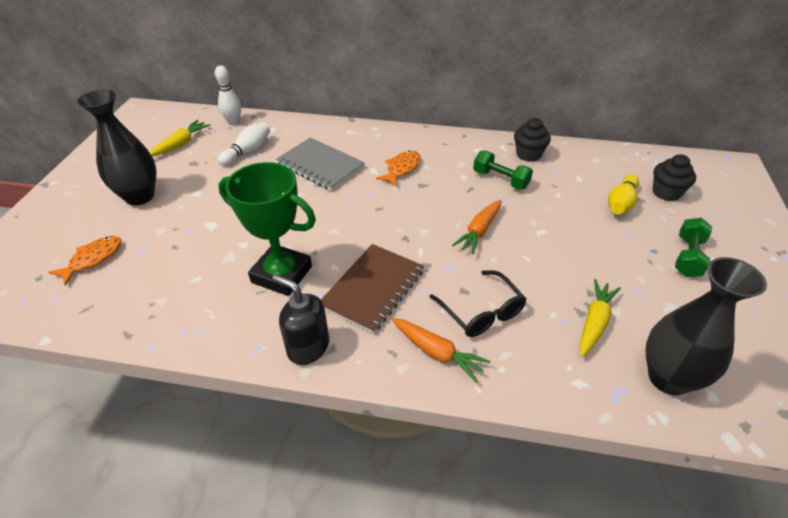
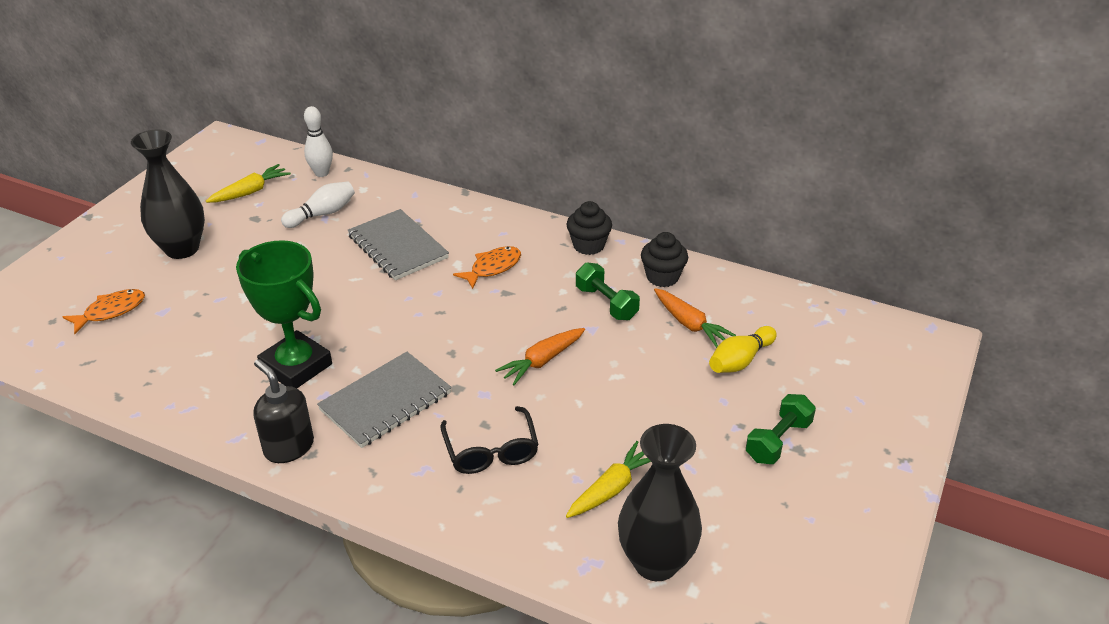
camera: 15 degrees right, 5 degrees down
(373, 289) = (386, 402): brown notebook -> grey notebook
(437, 353) = (419, 482): orange carrot -> orange carrot (690, 324)
(666, 193) = (810, 358): black cupcake -> black cupcake (588, 245)

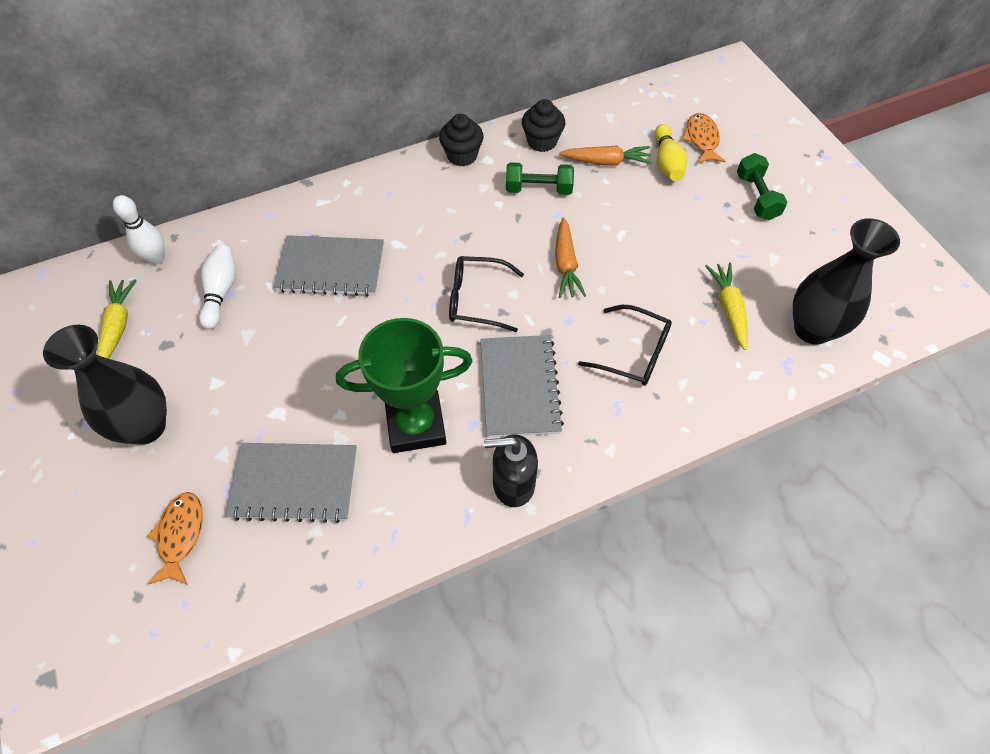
camera: 50 degrees left, 20 degrees up
(193, 337) = (294, 483): none -> grey notebook
(449, 332) = (477, 299): none -> black glasses
(492, 268) = (426, 226): orange fish -> orange fish (701, 139)

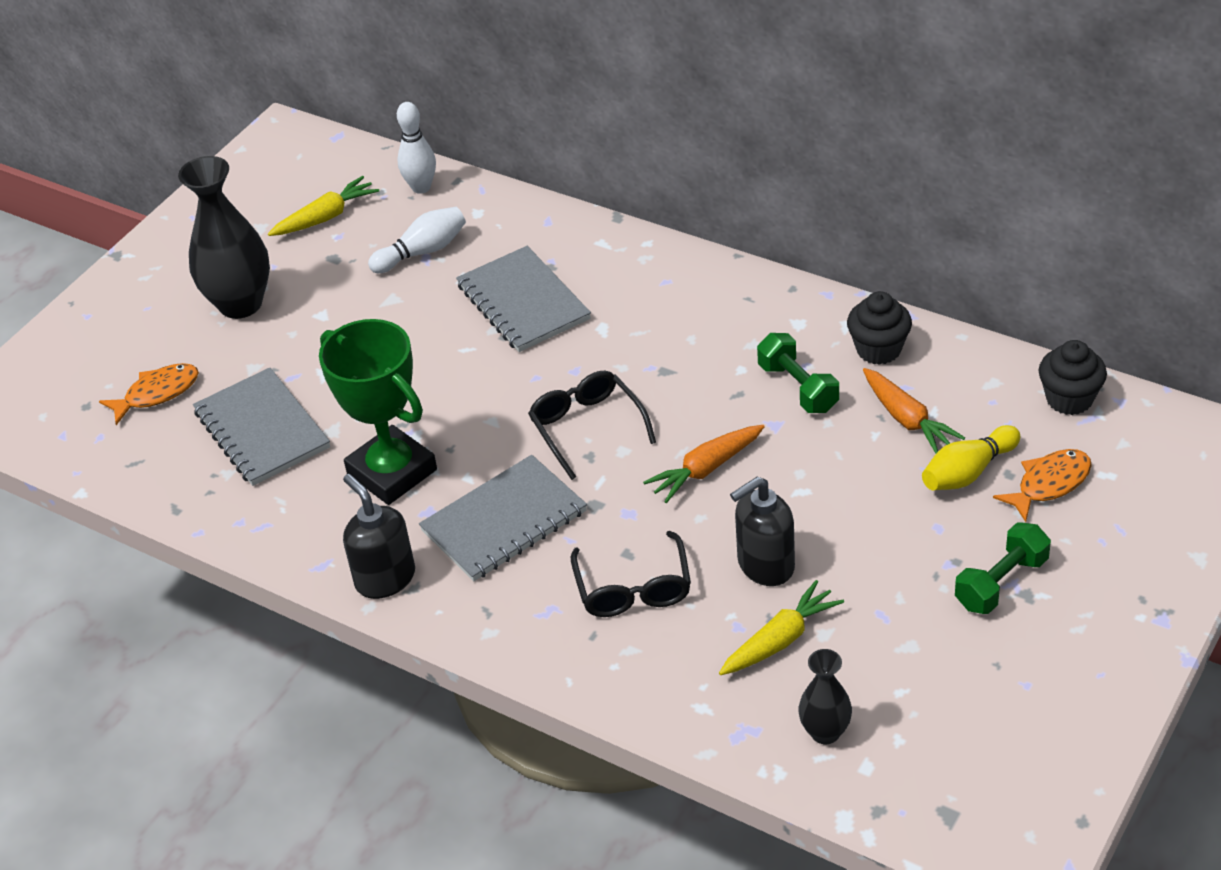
camera: 60 degrees right, 15 degrees down
(462, 155) = (782, 301): black cupcake -> black cupcake (1069, 399)
(665, 282) = (765, 565): none -> black soap dispenser
(812, 329) = (825, 732): black vase -> black vase, size x0.54

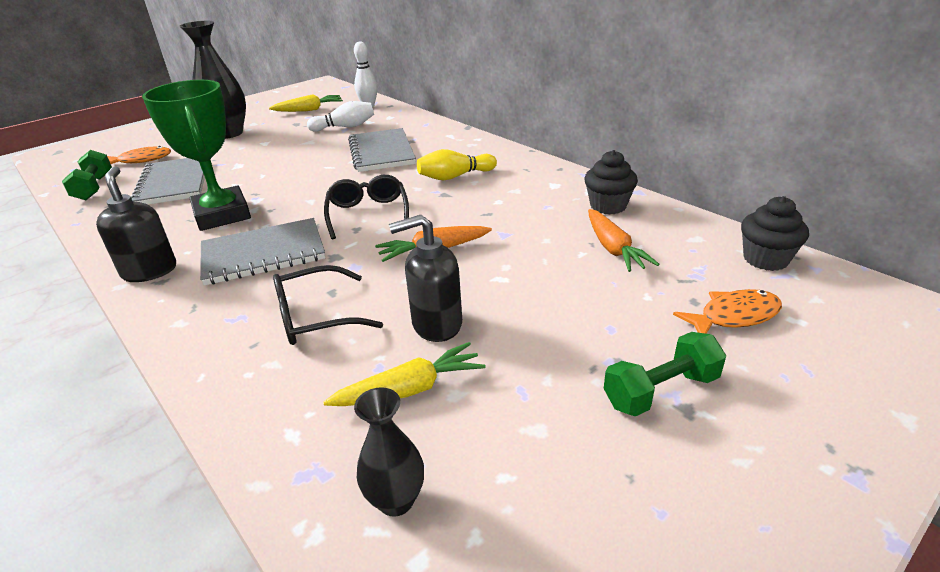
camera: 15 degrees right, 10 degrees down
(633, 588) = (315, 317): black glasses -> black glasses turned 60 degrees clockwise
(798, 388) = (534, 217): green dumbbell -> green dumbbell (94, 187)
(968, 472) = (655, 293): yellow bowling pin -> yellow bowling pin (455, 176)

